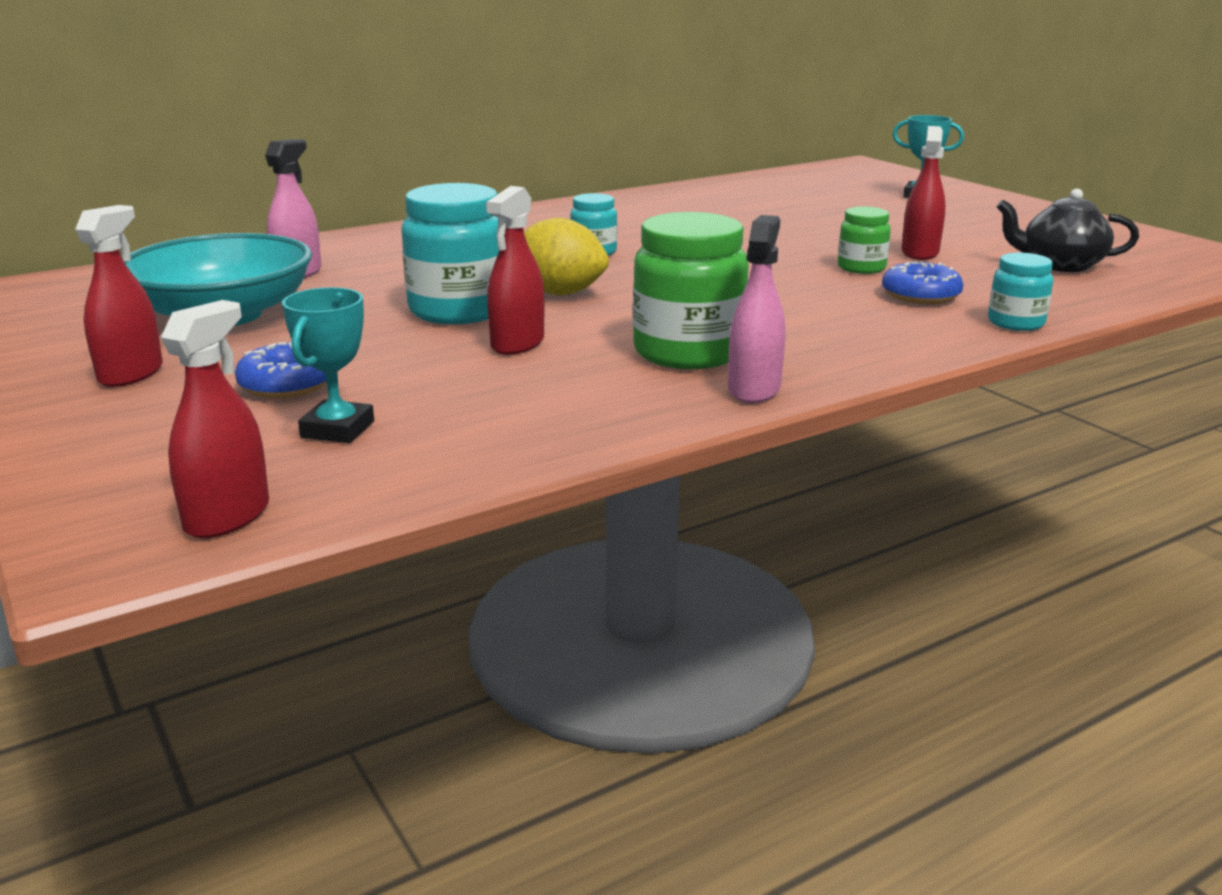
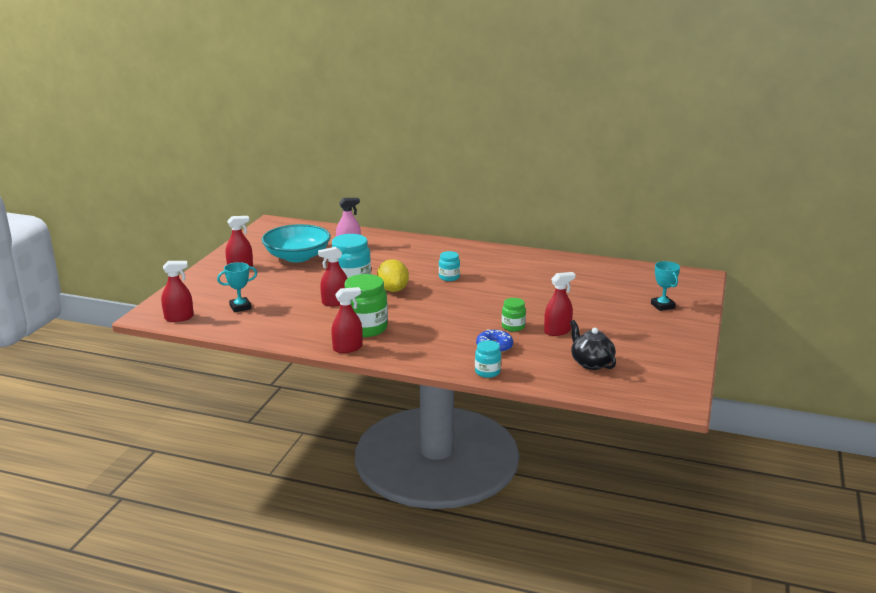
camera: 50 degrees right, 0 degrees up
(287, 384) = (260, 288): blue donut -> none
(754, 389) = (347, 348): pink spray bottle -> red spray bottle

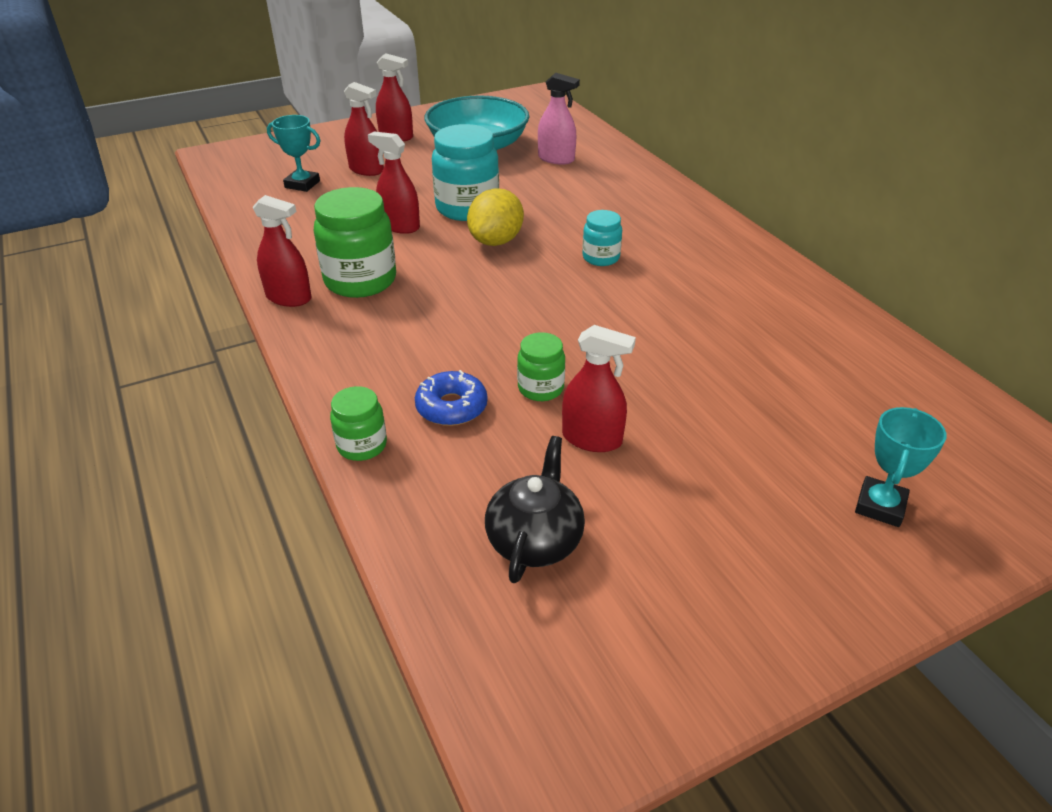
camera: 45 degrees right, 15 degrees up
(179, 318) = (230, 170): red spray bottle -> red spray bottle (366, 170)
(487, 372) = (362, 445): turquoise jar -> green jar

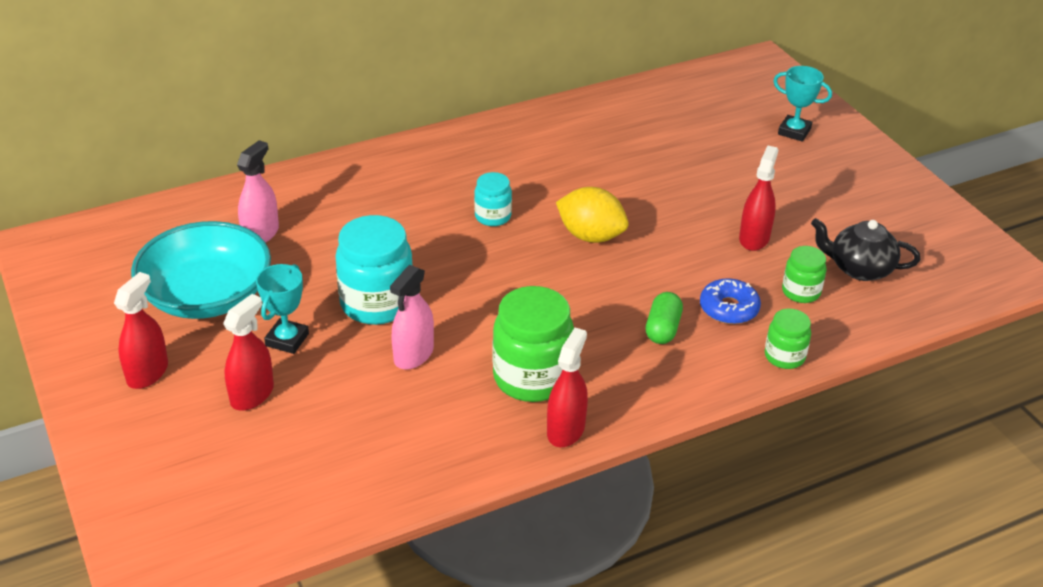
camera: 90 degrees left, 0 degrees up
(302, 184) = (284, 454): turquoise trophy -> turquoise trophy (287, 340)
(400, 226) = (413, 355): red spray bottle -> pink spray bottle
(420, 357) = (662, 329): none -> green capsule
(496, 241) = (455, 282): yellow lemon -> yellow lemon (591, 236)
(540, 388) = (698, 260): green jar -> green jar (801, 292)

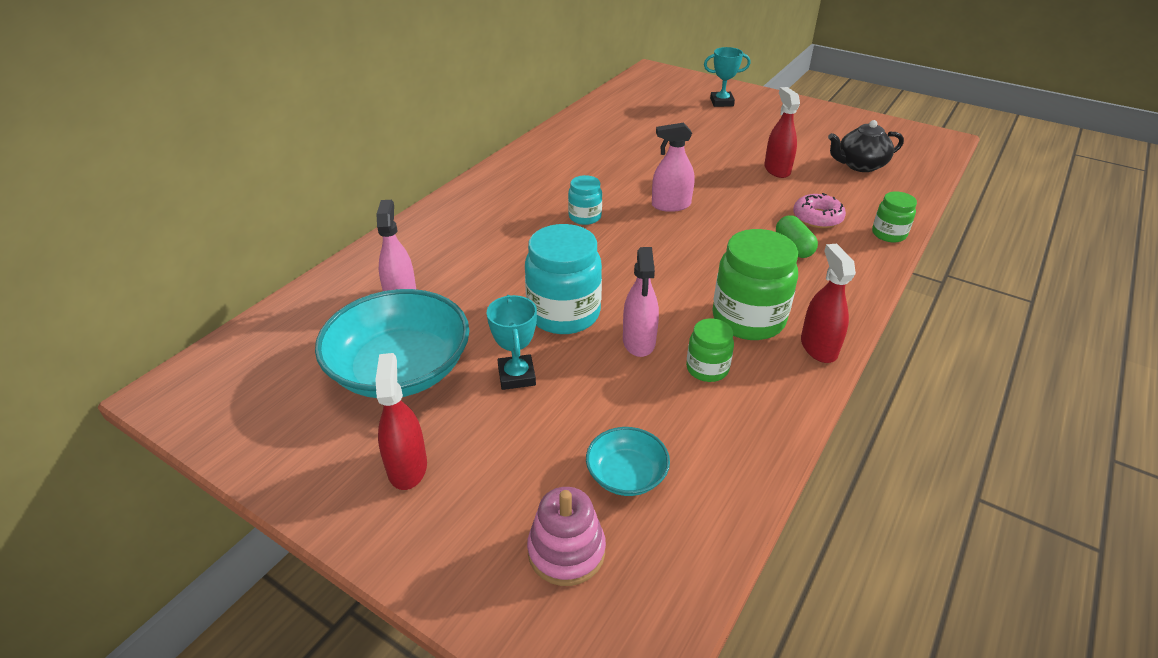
camera: 30 degrees left, 0 degrees up
(198, 481) = (566, 551): none -> pink stacking toy
(252, 395) = (534, 439): red spray bottle -> none
(291, 452) = (626, 475): none -> turquoise bowl
(591, 236) = (671, 205): yellow lemon -> pink spray bottle
(729, 308) = (817, 218): blue donut -> pink donut
(801, 292) = (846, 191): green jar -> green jar (707, 369)

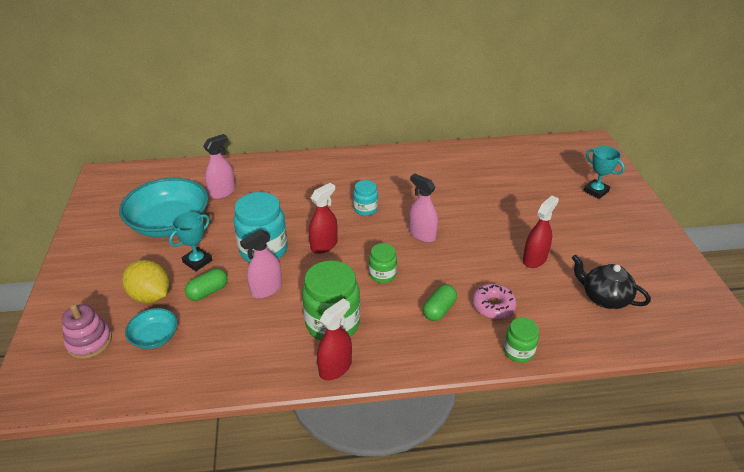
camera: 50 degrees right, 0 degrees up
(407, 467) = (107, 264): red spray bottle -> red spray bottle (324, 245)
(536, 447) = (151, 296): none -> yellow lemon
(589, 390) = (208, 292): none -> green capsule
(707, 369) = (267, 327): green jar -> green jar (382, 275)

